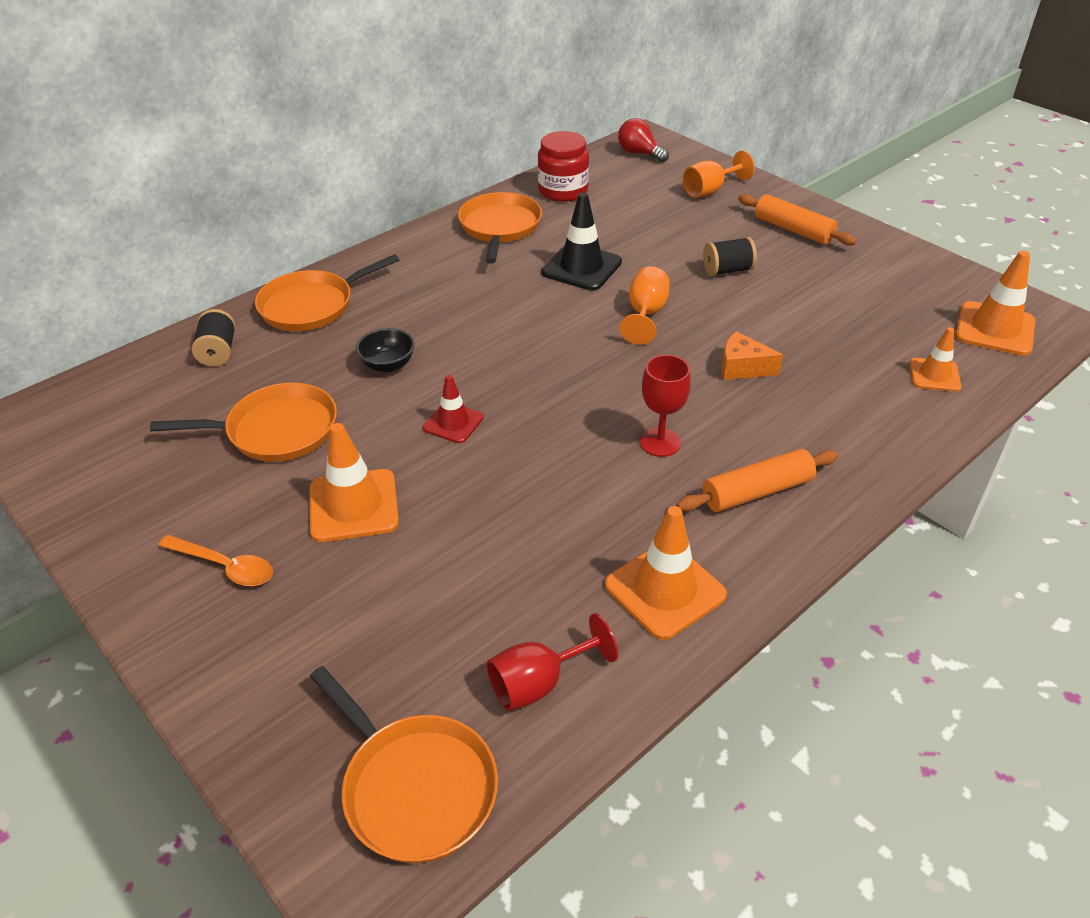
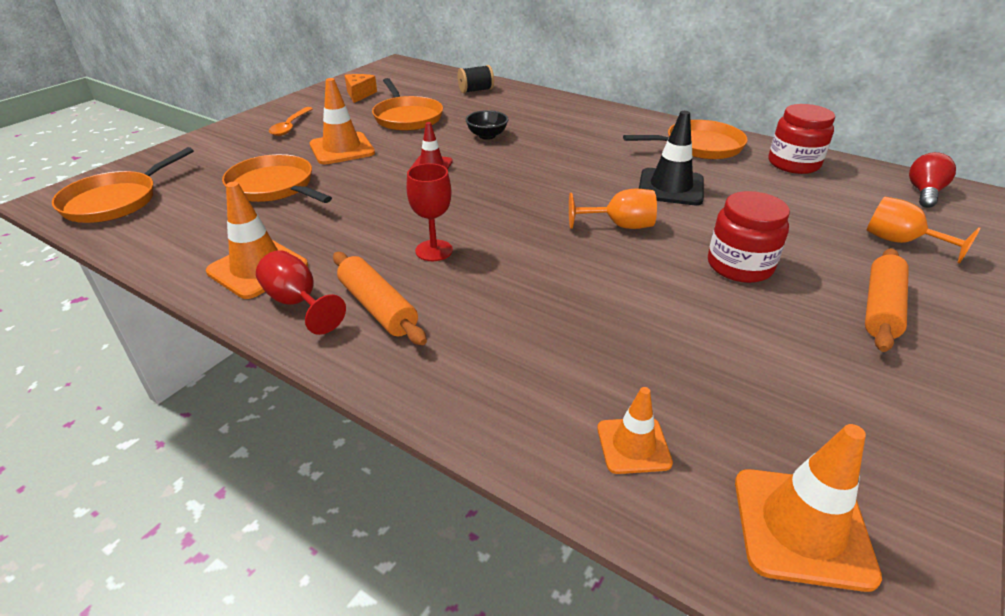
camera: 75 degrees right, 5 degrees down
(311, 306) = (539, 104): orange pan -> orange pan (274, 186)
(538, 683) = (179, 228): red goblet -> red goblet (298, 303)
(727, 270) = (739, 266): black spool -> red jar
(742, 368) = (565, 287): orange cheese -> orange cheese (359, 94)

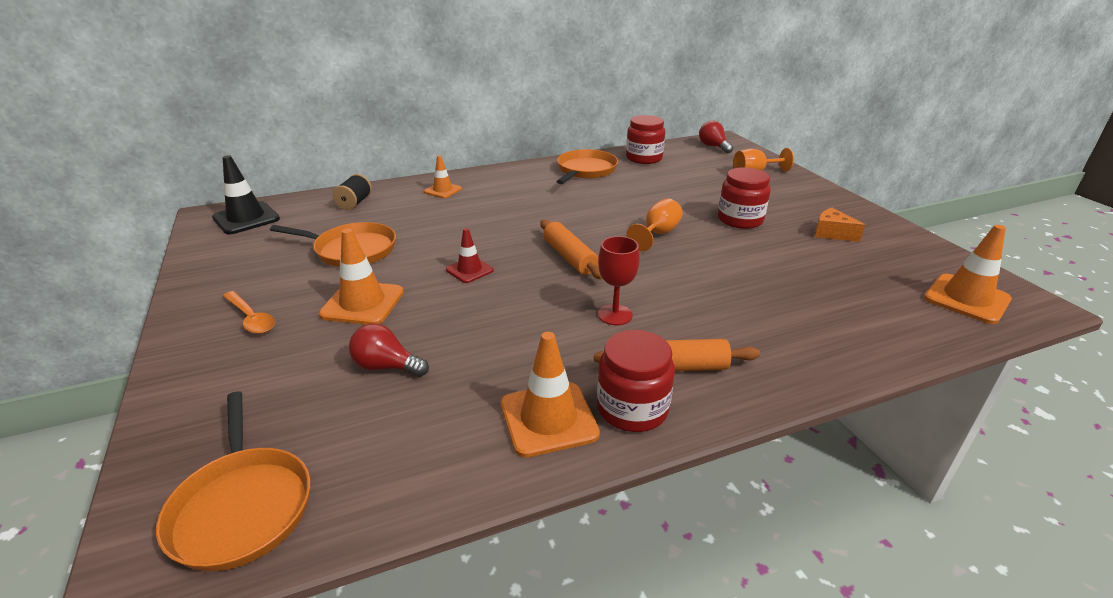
camera: 55 degrees left, 5 degrees down
(274, 186) = (386, 366): orange pan -> red light bulb
(298, 303) = (632, 408): red goblet -> red jar
(359, 94) = (248, 256): orange cheese -> orange cheese (831, 233)
(487, 136) = (452, 229): black bowl -> none
(633, 445) = (889, 320): orange traffic cone -> orange traffic cone (443, 190)
(670, 187) = (627, 200): black traffic cone -> black traffic cone (246, 218)
(881, 308) = (809, 205): orange rolling pin -> orange rolling pin (569, 257)

